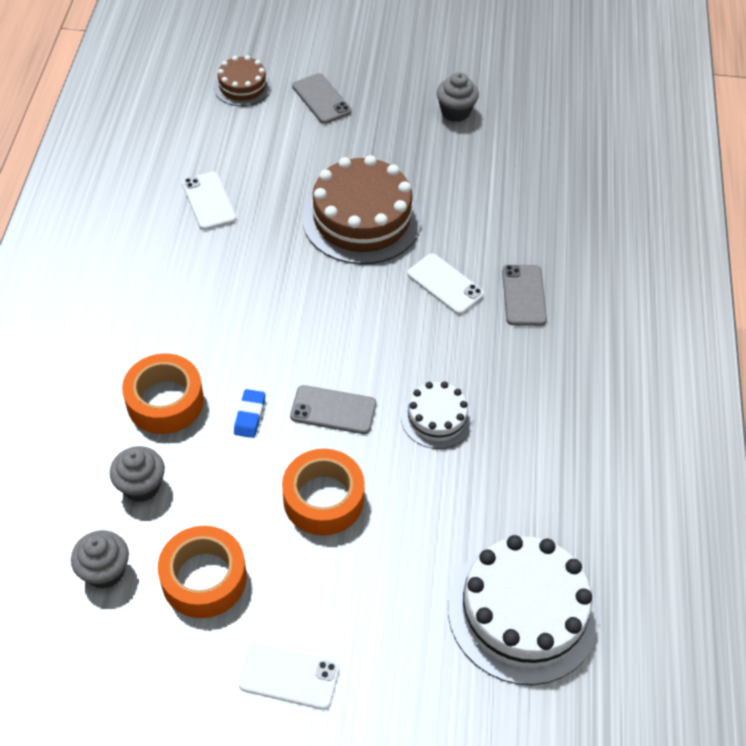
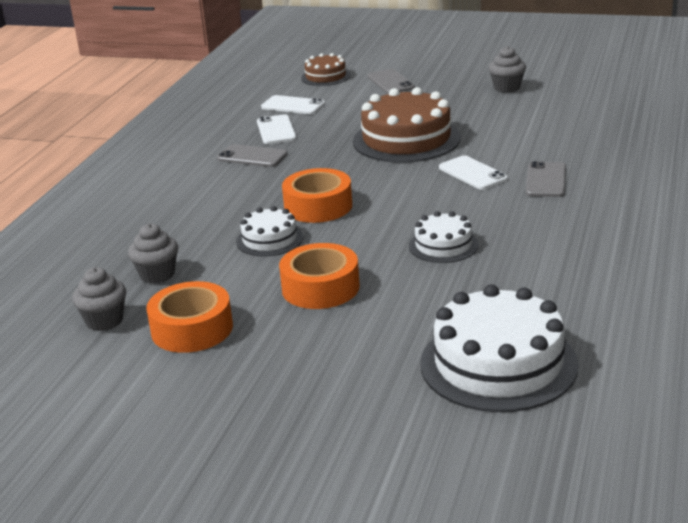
camera: 15 degrees right, 25 degrees down
(165, 401) = (197, 230): orange tape -> orange tape (318, 206)
(250, 415) = (269, 239): blue eraser -> white cake
(289, 676) = (250, 392): white phone -> white phone (293, 106)
(333, 410) = (347, 238): grey phone -> grey phone (252, 156)

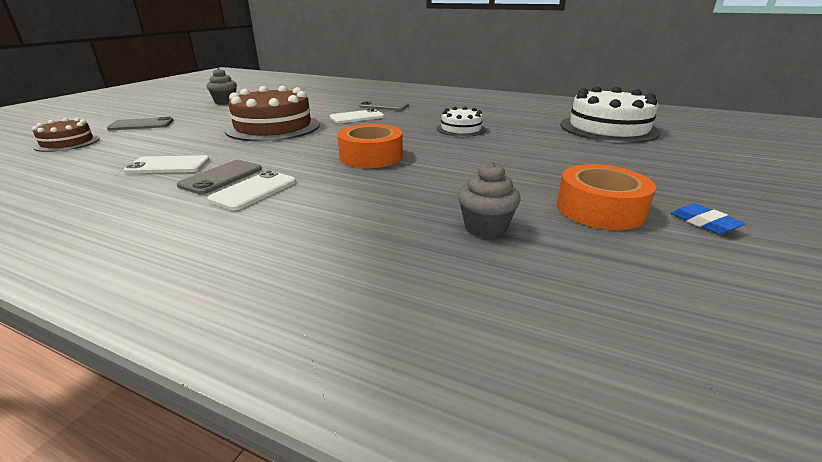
camera: 85 degrees left, 0 degrees up
(104, 321) = (599, 260): grey cupcake -> none
(162, 382) = (704, 223): none -> blue eraser
(269, 239) = (425, 175): white cake -> none
(293, 106) = (115, 157): white phone -> white phone (254, 190)
(320, 288) = (519, 161): orange tape -> none

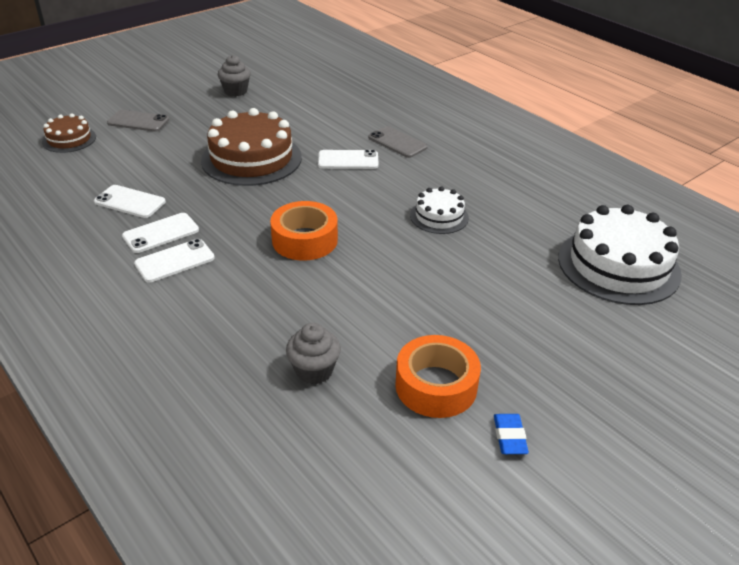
camera: 25 degrees right, 10 degrees up
(221, 177) = (161, 233): grey phone -> white phone

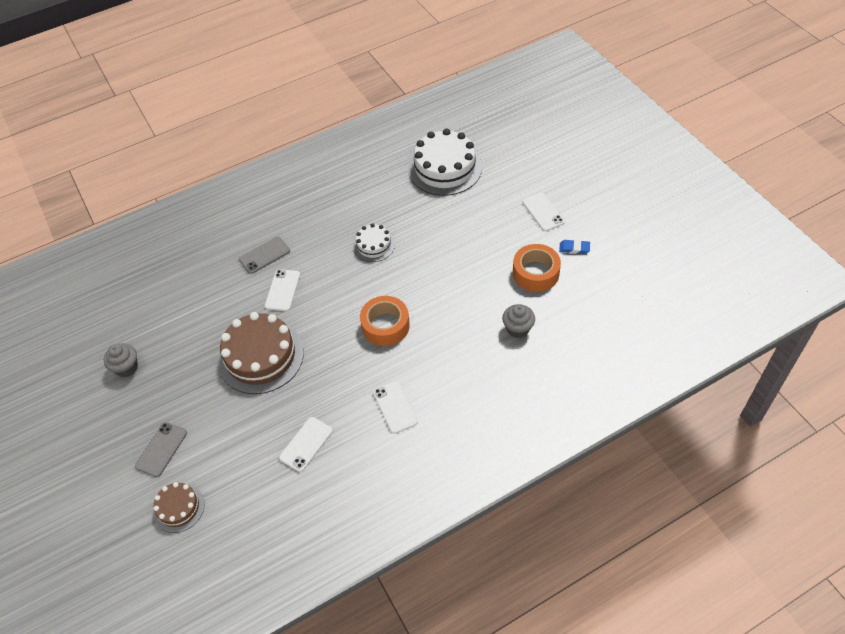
camera: 75 degrees left, 15 degrees up
(161, 233) = (357, 418): white phone -> white phone (543, 212)

